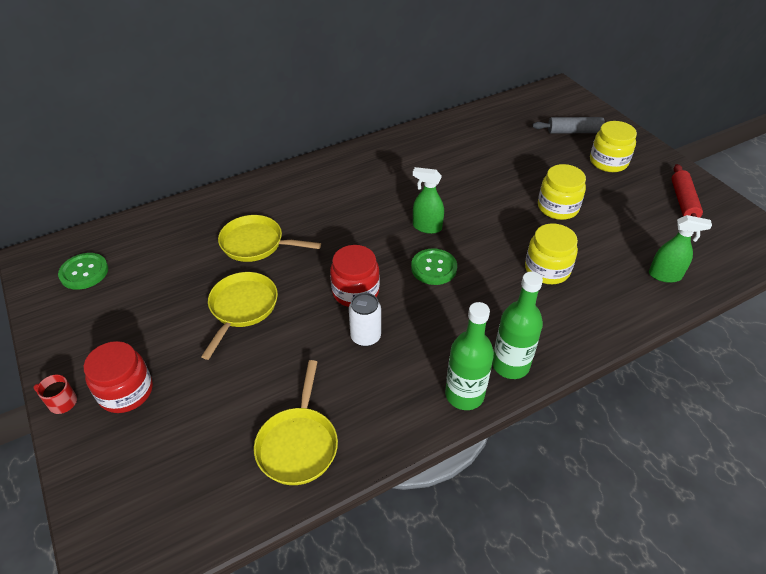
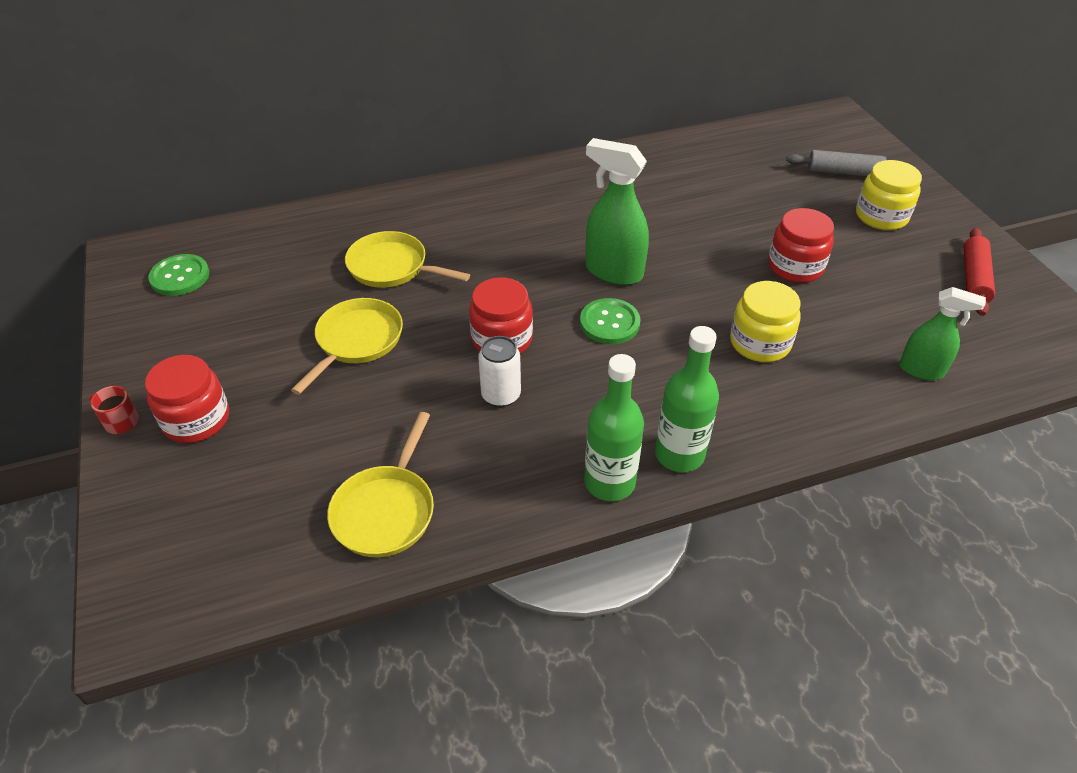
camera: 10 degrees right, 0 degrees up
(427, 227) = (613, 272): green spray bottle -> green spray bottle, size x1.55
(558, 207) = (795, 267): yellow jar -> red jar

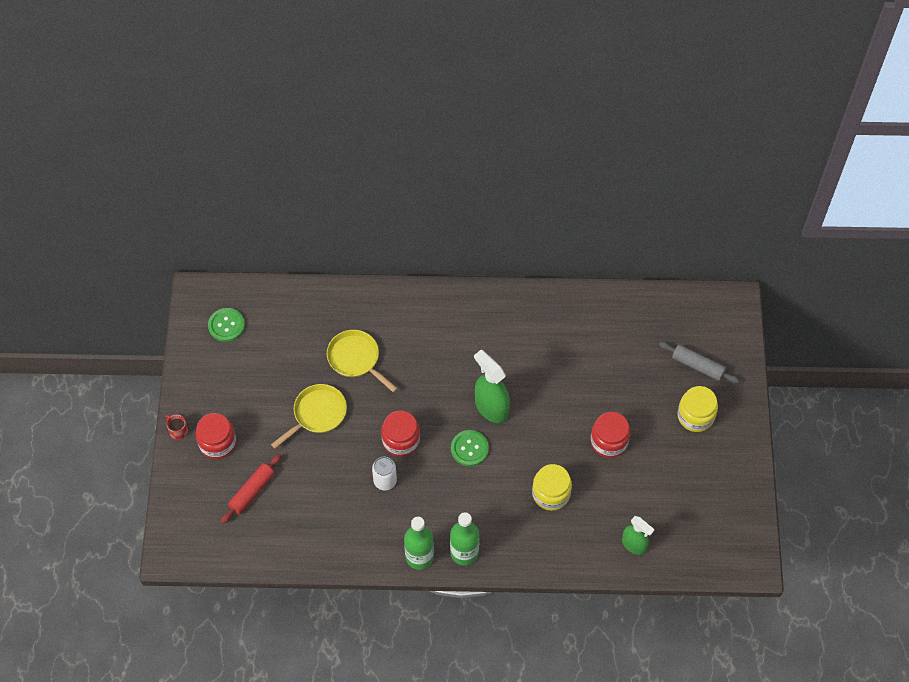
camera: 20 degrees right, 15 degrees up
(386, 510) = (300, 534): yellow pan -> none
(974, 278) = (718, 489): red rolling pin -> red rolling pin (252, 491)

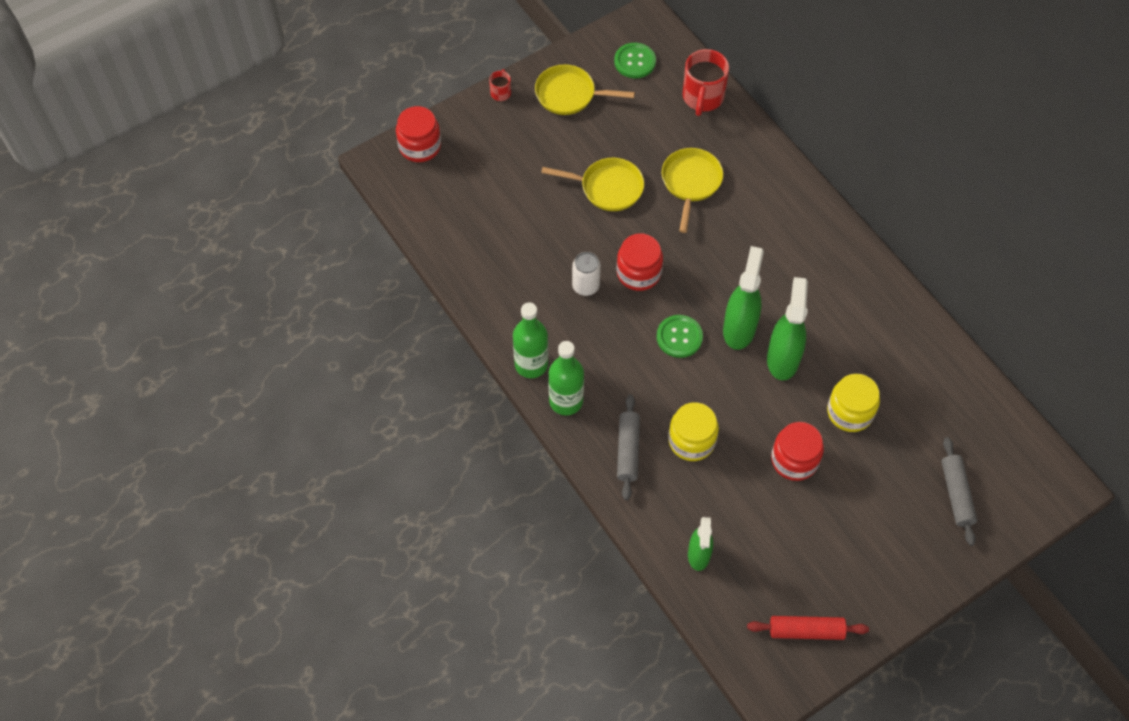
camera: 55 degrees right, 0 degrees up
(217, 443) = (514, 129): red jar -> red jar (420, 146)
(218, 386) = (569, 94): none -> yellow pan
(252, 491) = (488, 186): red rolling pin -> red rolling pin (806, 630)
(293, 304) = (702, 97): none -> red mug
(529, 538) = (628, 450): none -> grey rolling pin
(533, 397) = (782, 359): none -> green spray bottle
(695, 416) = (896, 527): yellow jar -> yellow jar (850, 412)

